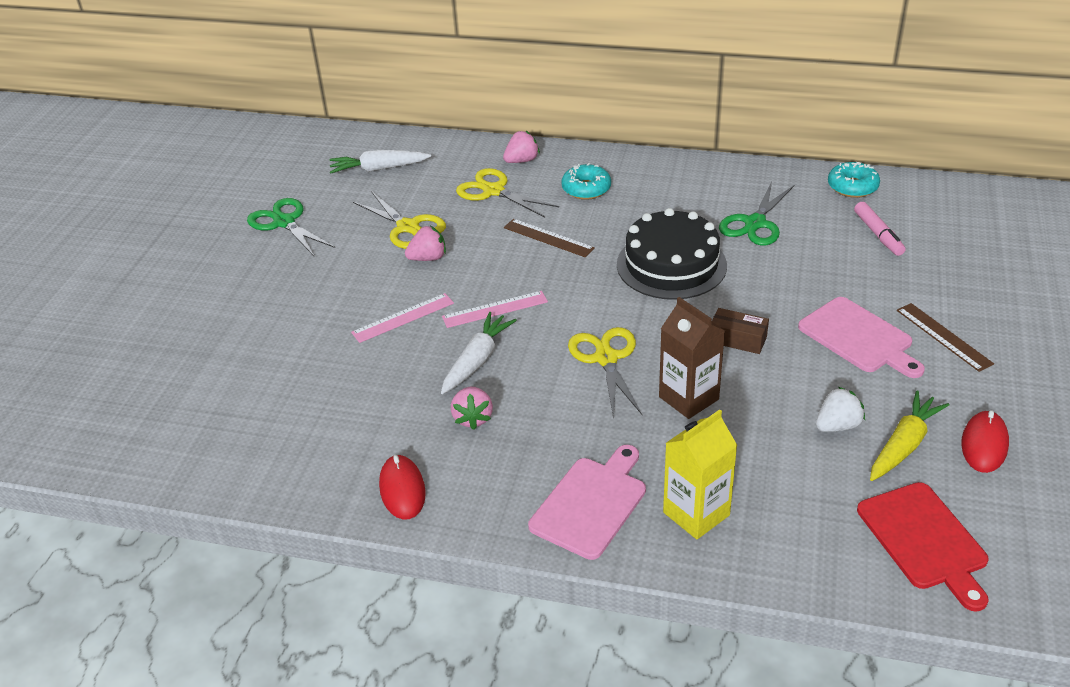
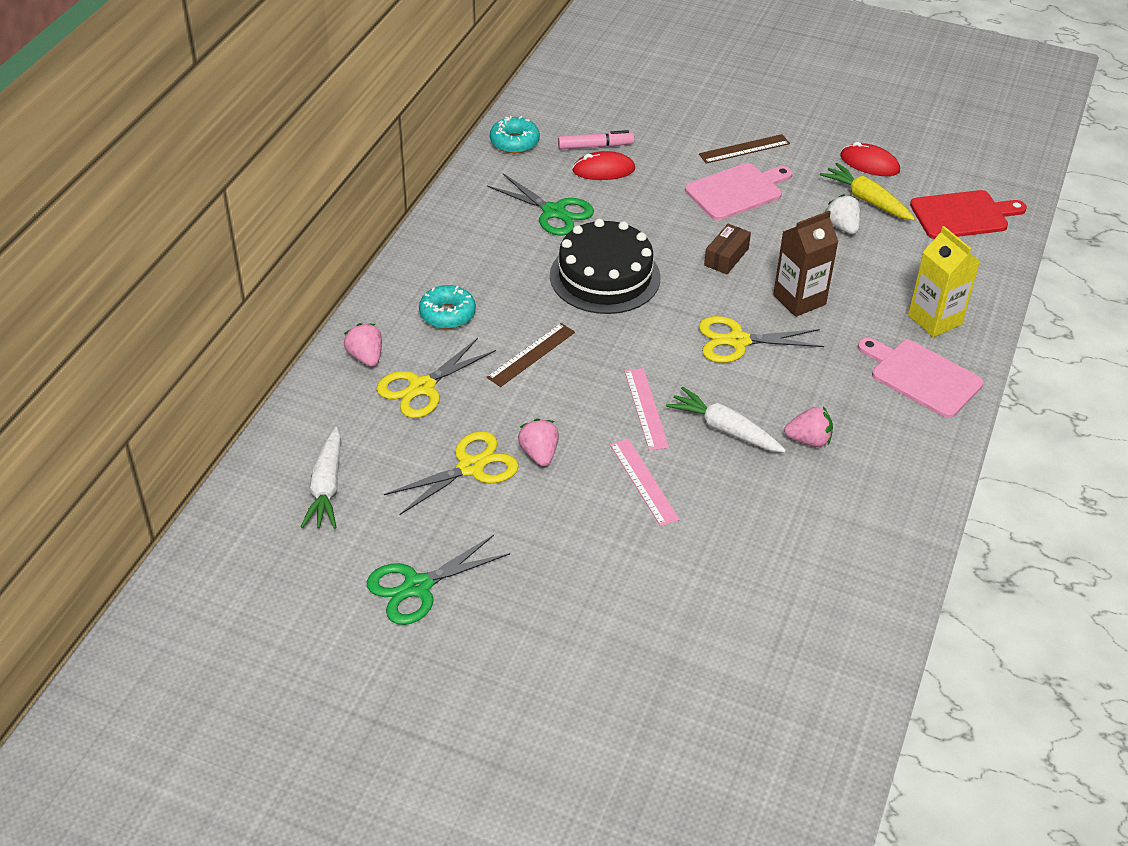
camera: 85 degrees left, 5 degrees up
(402, 489) = (899, 497): red mouse -> red mouse (603, 170)

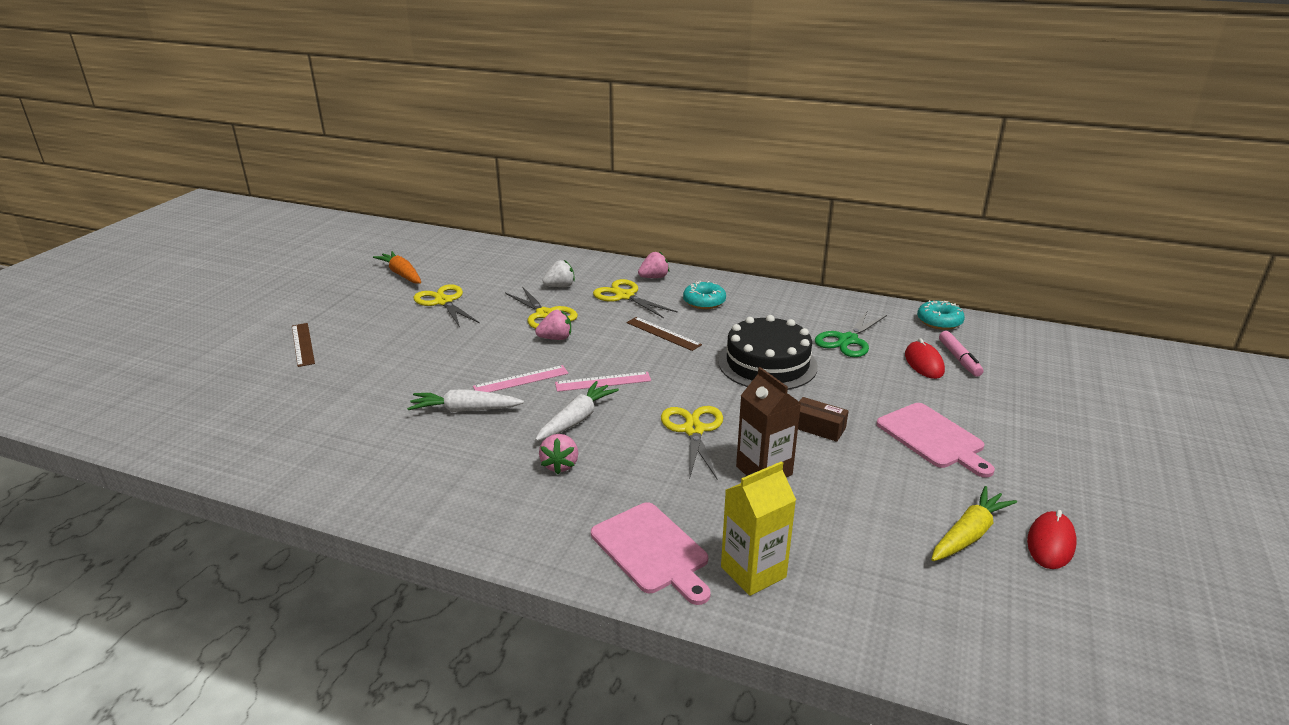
camera: 90 degrees right, 15 degrees down
(305, 658) = (402, 274): none -> orange carrot
(326, 487) = (534, 272): white carrot -> white carrot (465, 410)
(418, 587) = (443, 302): green scissors -> yellow scissors
(744, 149) = (1015, 445): brown ruler -> brown ruler (303, 344)
(842, 227) = (904, 510): white strawberry -> white strawberry (560, 286)
(921, 377) = (652, 550): pink cutting board -> pink cutting board turned 105 degrees clockwise
(963, 215) = (983, 625): red cutting board -> none

